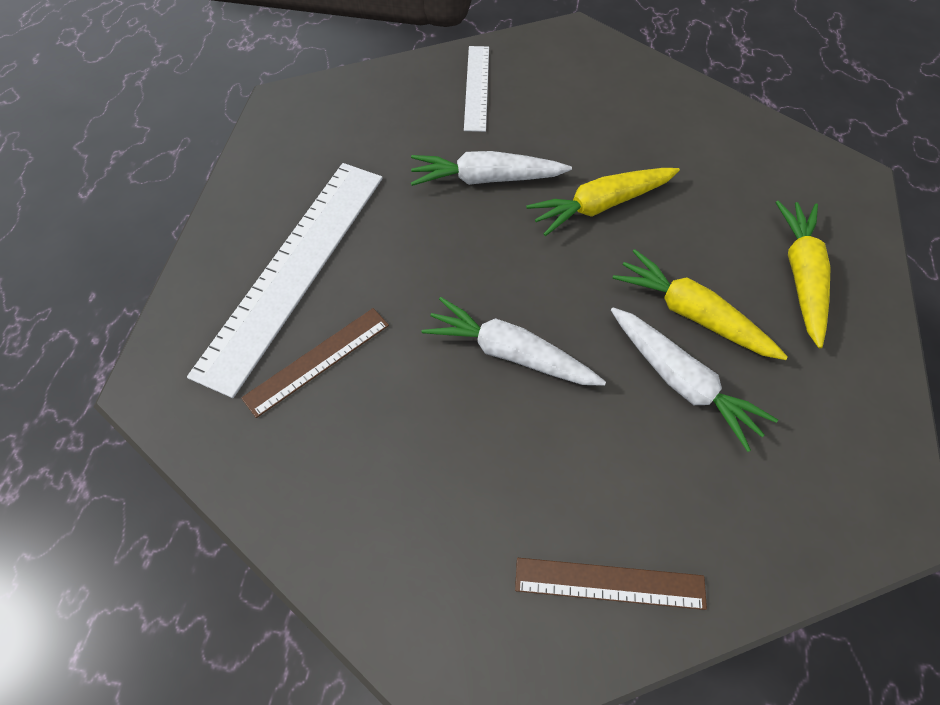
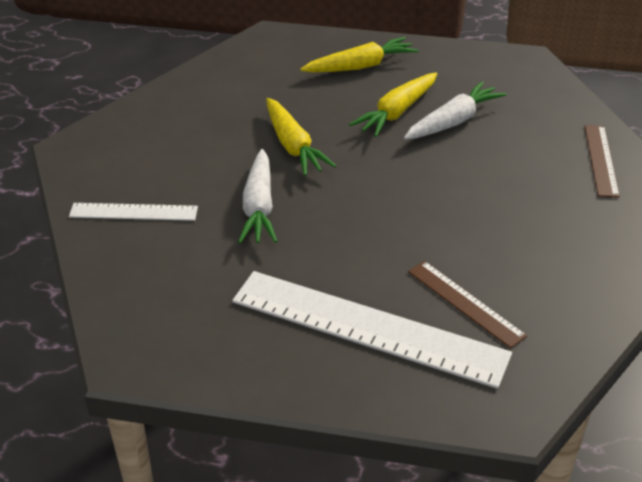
camera: 90 degrees left, 20 degrees down
(510, 353) = (441, 196): white carrot -> none
(801, 276) = (360, 66): yellow carrot -> yellow carrot turned 150 degrees clockwise

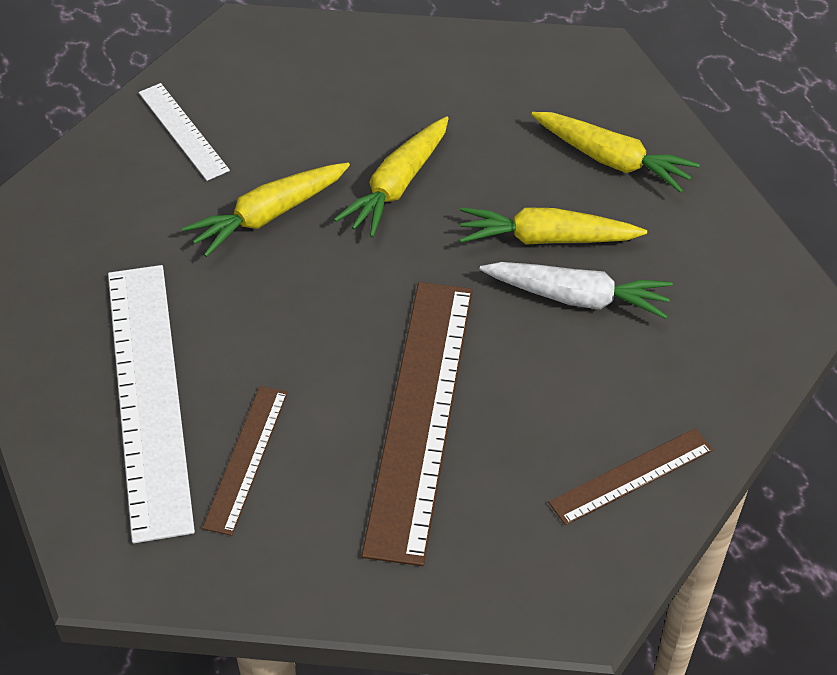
camera: 55 degrees right, 10 degrees up
(259, 207) = (268, 216): white carrot -> yellow carrot
(491, 215) = (419, 415): none -> brown ruler

